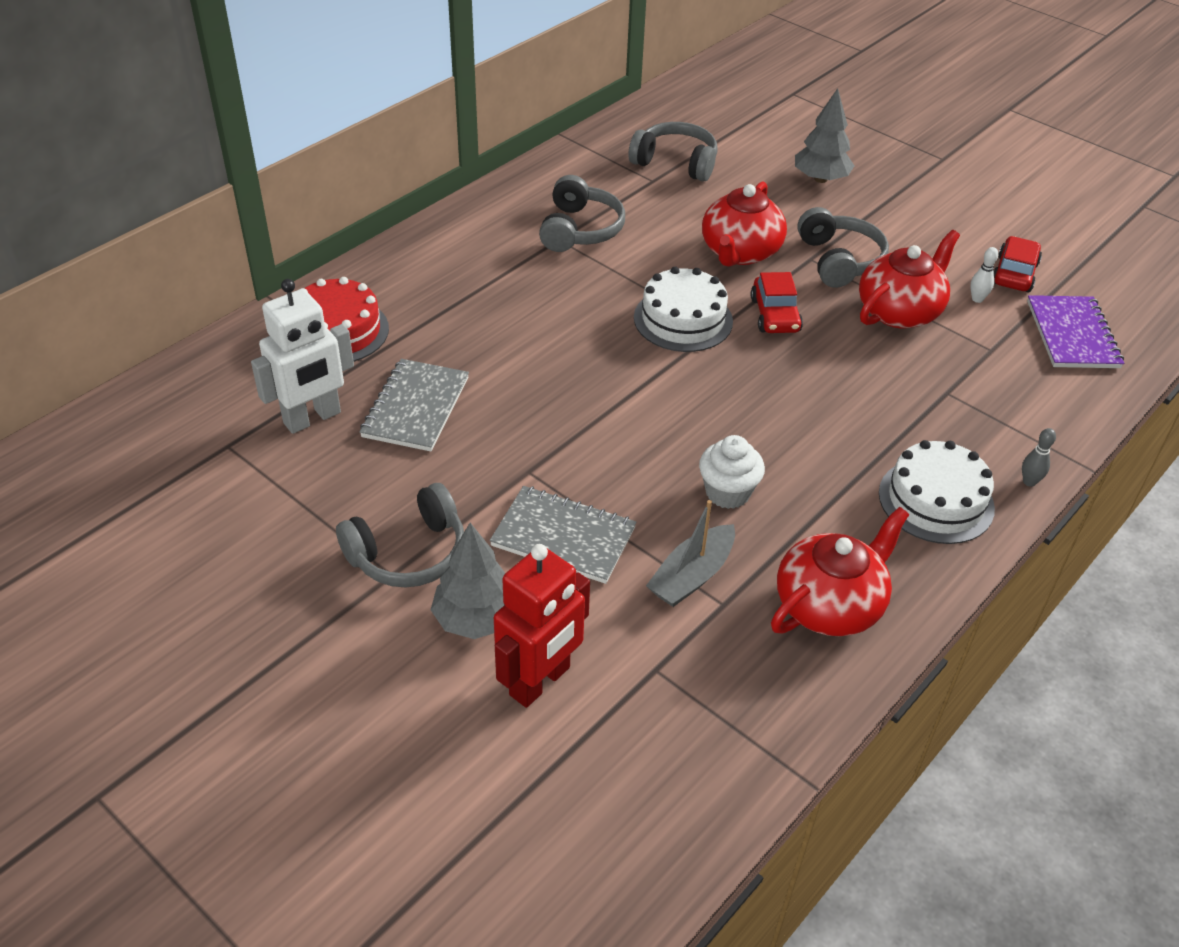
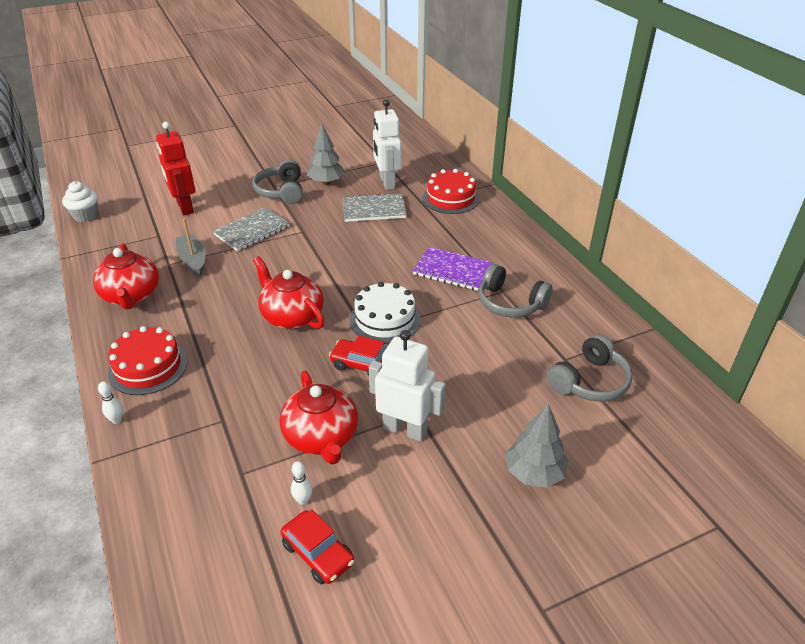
camera: 115 degrees right, 5 degrees down
(416, 407) = (374, 210): grey notebook -> grey notebook turned 45 degrees counterclockwise
(476, 619) = (230, 200): grey tree -> grey tree (326, 182)
(727, 492) = (231, 288): white cupcake -> white cupcake (86, 216)
(740, 252) = (445, 374): red teapot -> red teapot (292, 316)
(839, 260) = (405, 429): grey headphones -> white robot
(936, 500) = (148, 367): white cake -> red cake
(1029, 482) = (117, 420): grey bowling pin -> white bowling pin
(1072, 334) = (215, 546): purple notebook -> purple notebook (452, 270)

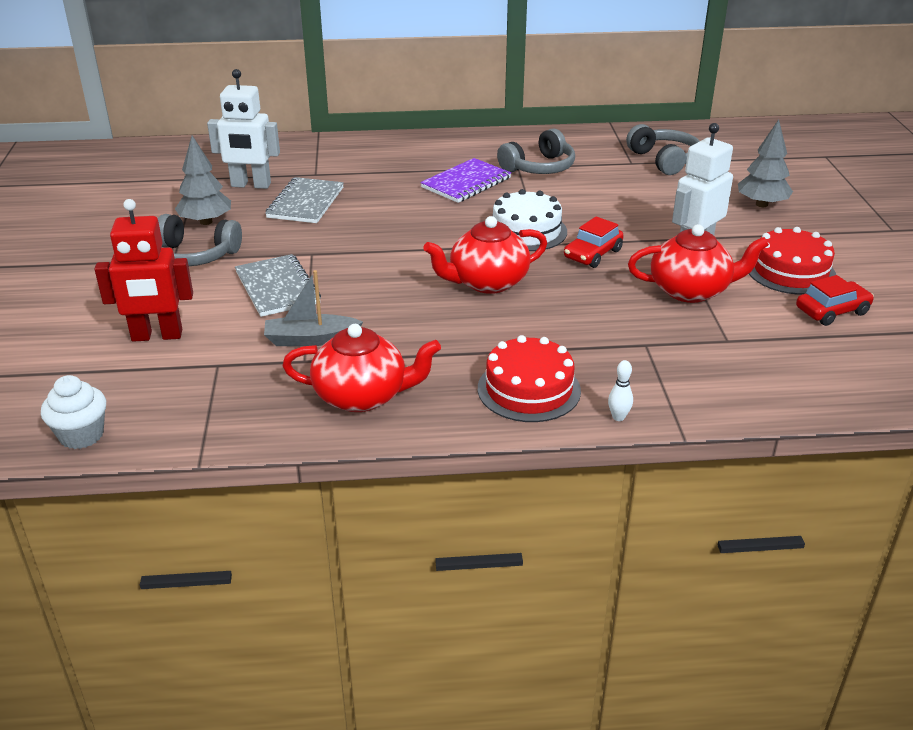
camera: 70 degrees left, 5 degrees down
(303, 500) = (770, 311): white bowling pin -> none
(450, 198) = (325, 157): red cake -> red cake (790, 271)

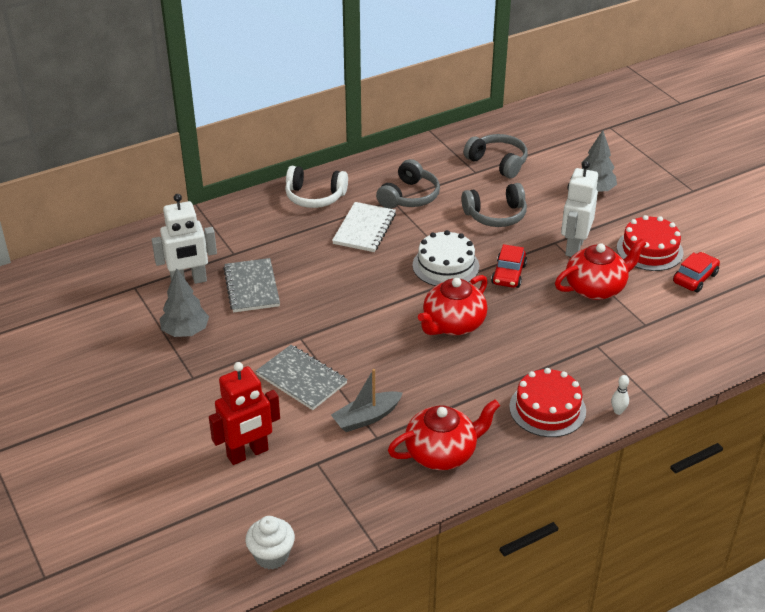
camera: 25 degrees left, 5 degrees up
(195, 255) = (208, 368): grey headphones -> grey headphones (495, 215)
(439, 148) = (315, 197): none -> white headphones
(466, 183) = (364, 229): purple notebook -> white notebook

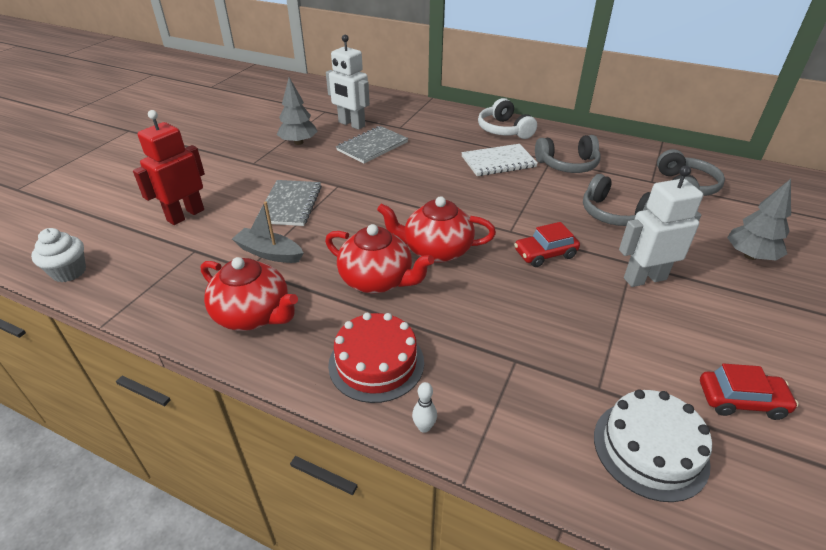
camera: 55 degrees right, 0 degrees up
(248, 453) = (185, 215): red robot -> red robot turned 105 degrees clockwise
(445, 266) = (508, 215): white cake -> white cake (650, 449)
(596, 288) = (605, 321): red teapot -> red teapot (377, 280)
(649, 250) = (727, 337): red cake -> none

